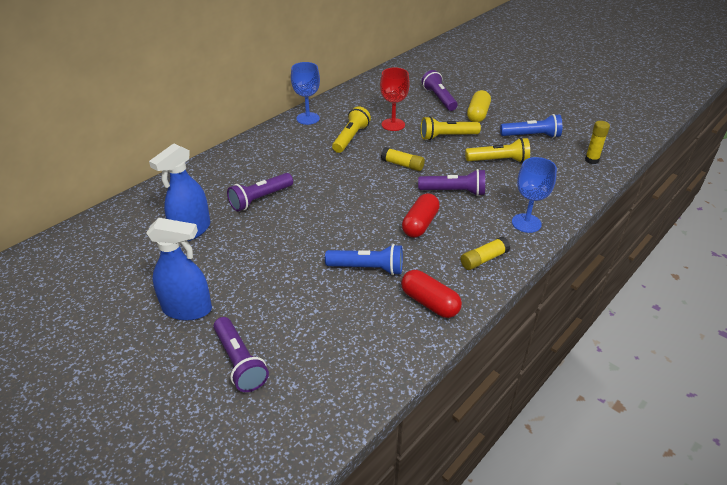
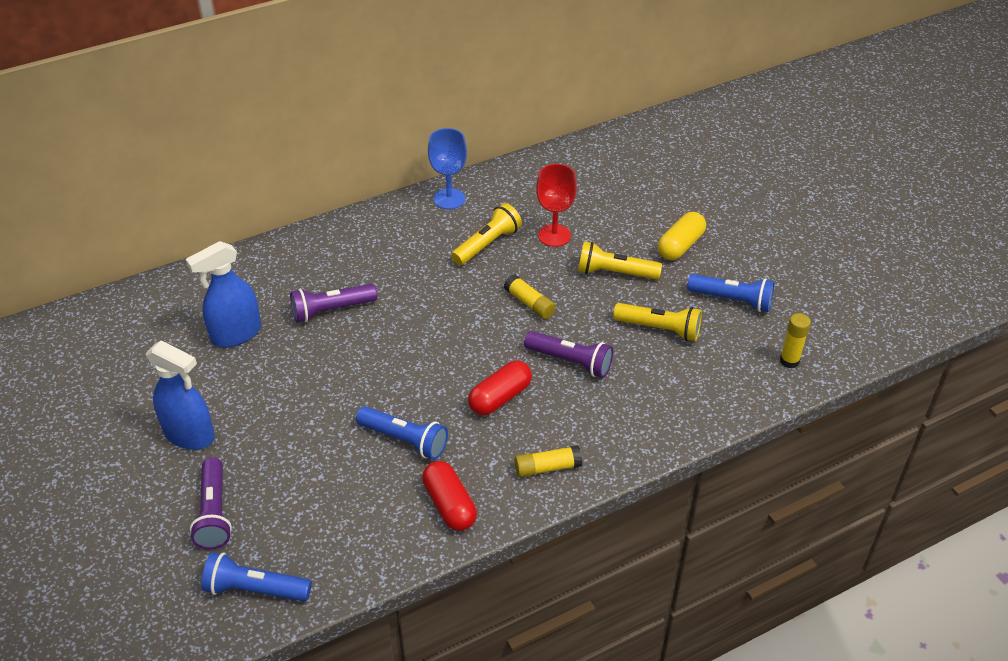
camera: 20 degrees right, 5 degrees up
(308, 412) = (255, 589): none -> blue flashlight
(439, 98) = (643, 205): purple flashlight -> none
(526, 223) = (633, 432): blue goblet -> none

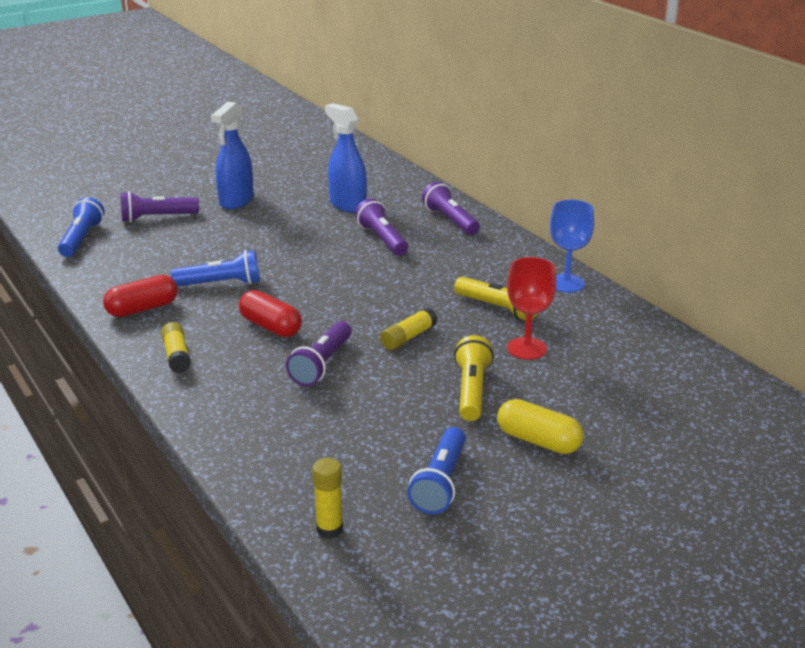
camera: 85 degrees right, 15 degrees down
(301, 257) = (450, 220): none -> purple flashlight
(404, 440) = (221, 284): blue flashlight -> blue flashlight turned 120 degrees counterclockwise
(659, 329) = (378, 423): yellow flashlight -> none

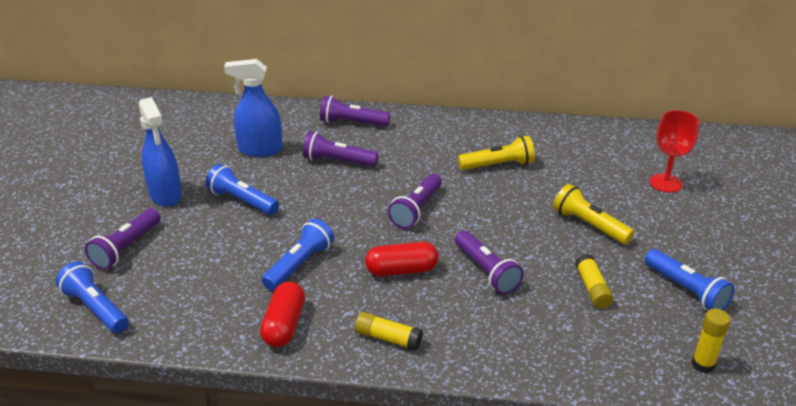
camera: 50 degrees left, 5 degrees up
(269, 229) = (242, 201): none -> blue flashlight
(365, 299) = (416, 210): none -> purple flashlight
(408, 337) = (492, 217): yellow glue stick -> yellow glue stick (592, 288)
(527, 348) = (560, 180): red goblet -> red goblet (665, 183)
(538, 441) = (671, 229): yellow capsule -> none
(566, 283) = (497, 126): blue goblet -> none

